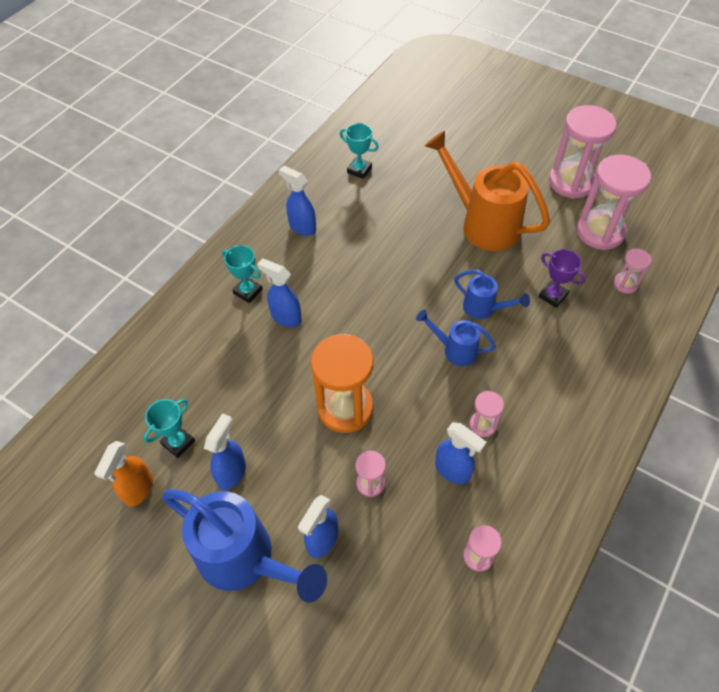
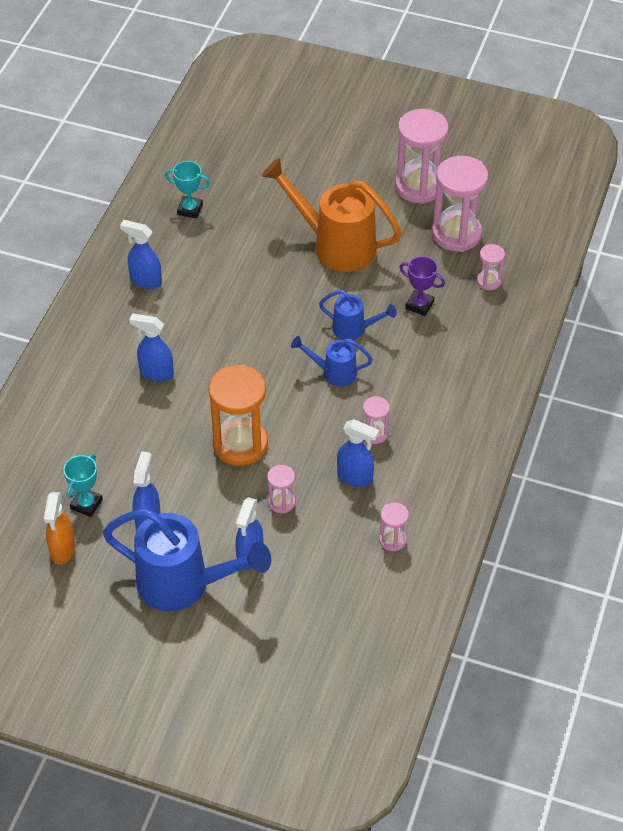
camera: 15 degrees left, 5 degrees down
(248, 291) = (108, 355): turquoise trophy -> none

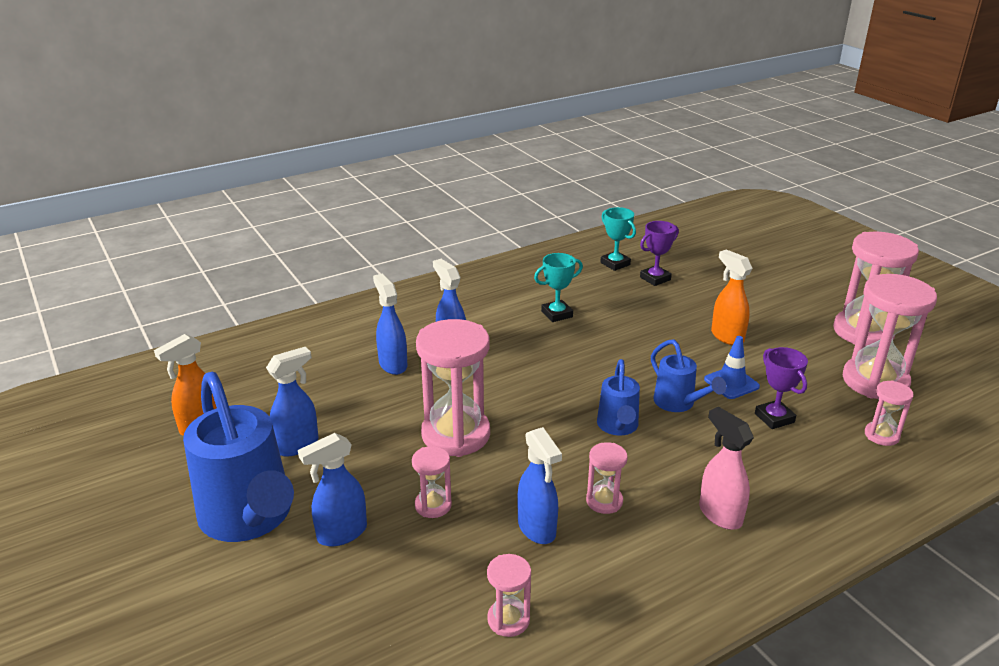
camera: 40 degrees right, 20 degrees down
(86, 504) = (267, 405): turquoise trophy -> turquoise trophy (557, 314)
(145, 281) = (522, 288): blue spray bottle -> blue spray bottle (392, 364)
(235, 210) = (655, 278): none -> purple trophy
(240, 444) = (456, 434): orange hourglass -> pink hourglass
(334, 373) = (618, 427): blue watering can -> blue watering can turned 135 degrees counterclockwise
(335, 245) = (726, 336): orange watering can -> orange spray bottle
(372, 289) = (731, 383): none -> blue traffic cone
(443, 401) = (719, 514): none -> pink spray bottle

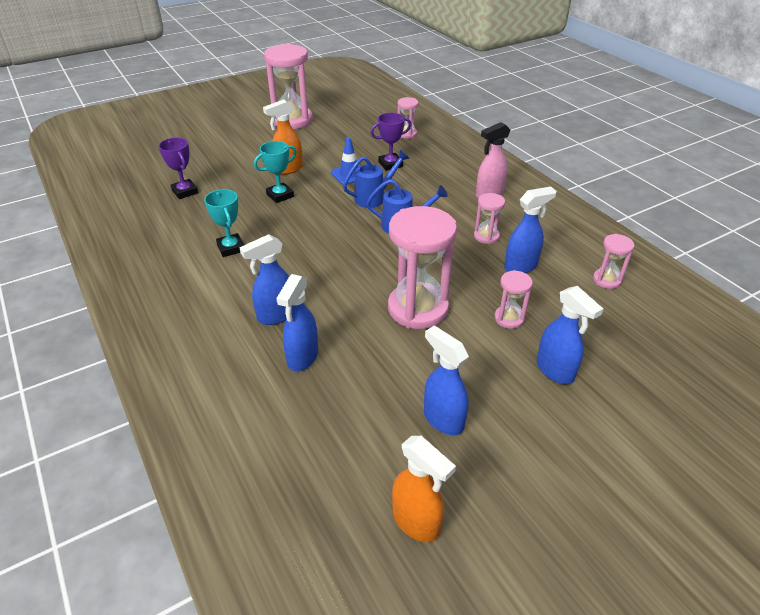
camera: 90 degrees left, 10 degrees up
(249, 519) = (555, 439): blue watering can -> none
(392, 364) = (302, 358): blue spray bottle -> blue spray bottle turned 45 degrees counterclockwise
(615, 264) = (146, 210): turquoise trophy -> turquoise trophy (280, 195)
(875, 381) = (351, 126): pink hourglass -> none

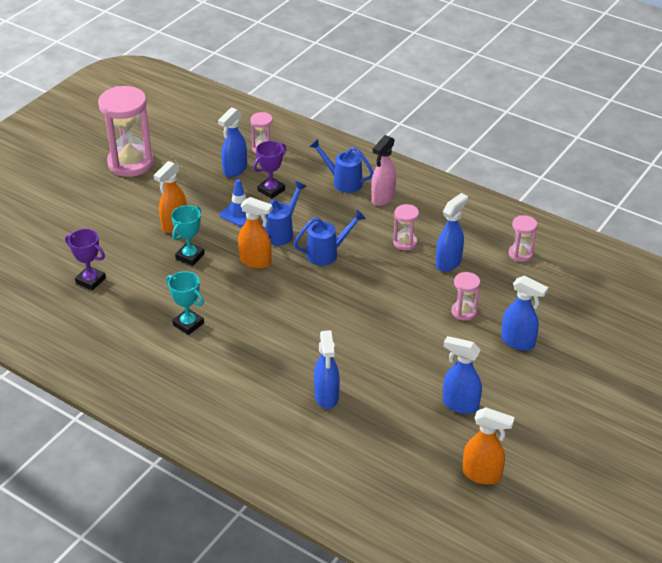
camera: 25 degrees left, 0 degrees up
(276, 316) = (279, 371): blue spray bottle -> blue spray bottle (235, 170)
(333, 214) = (256, 261): none -> orange spray bottle
(418, 308) = (389, 327): pink hourglass -> none
(460, 173) = (343, 182): none -> blue watering can

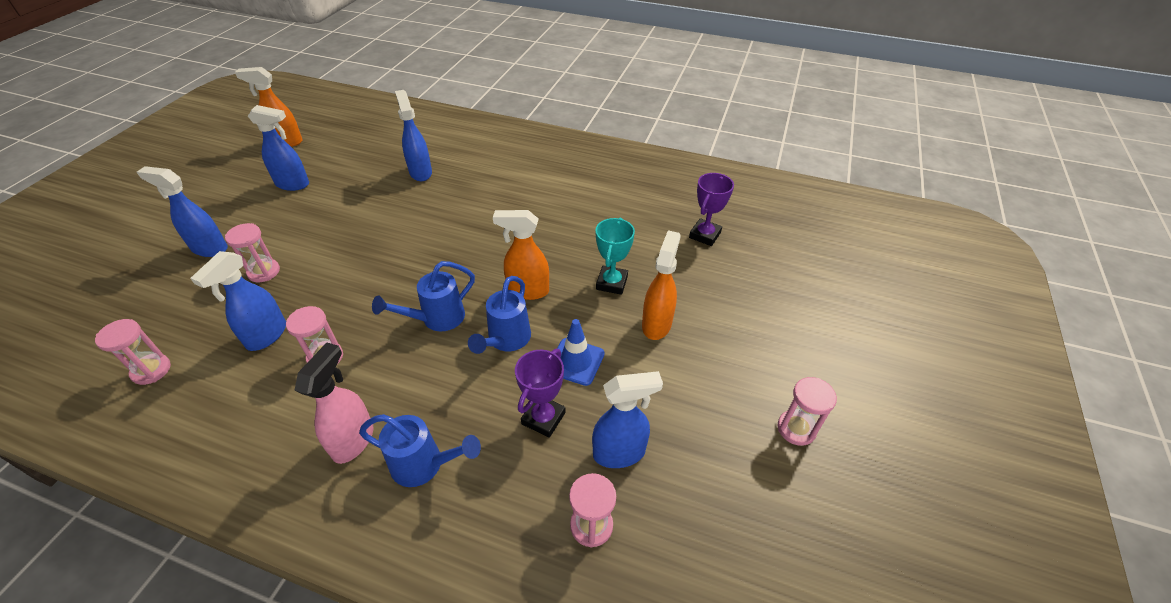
camera: 165 degrees right, 5 degrees up
(90, 280) = (704, 235): purple trophy -> purple trophy turned 75 degrees counterclockwise
(131, 163) = (796, 429): pink hourglass -> pink hourglass, size x0.48
(188, 324) = (574, 210): turquoise trophy -> none
(235, 170) = (620, 453): blue spray bottle -> blue spray bottle turned 60 degrees clockwise

